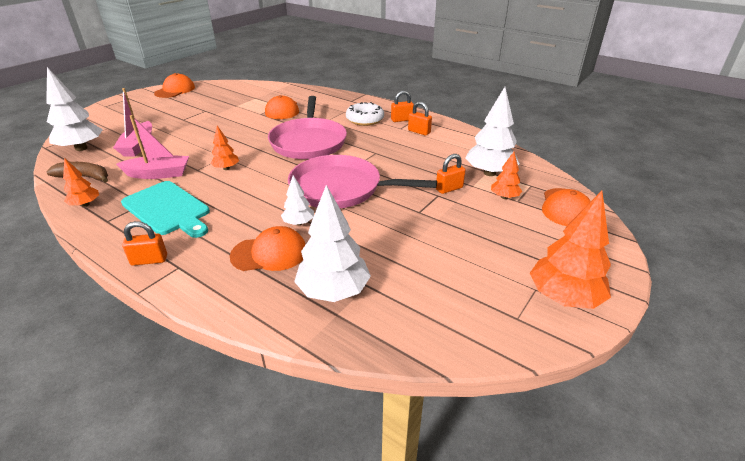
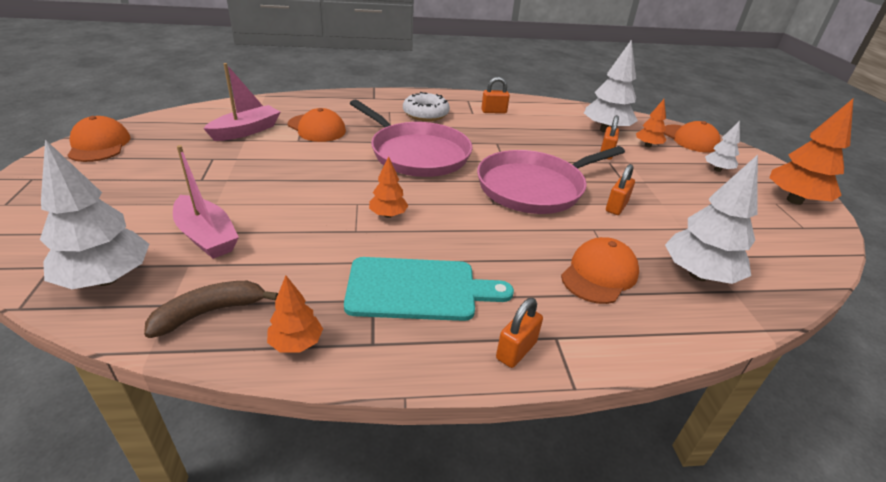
camera: 45 degrees left, 0 degrees up
(158, 174) = (317, 257): pink boat -> pink boat (246, 131)
(298, 223) = (565, 235): white tree -> white tree (717, 170)
(401, 120) = (458, 104): orange padlock -> orange padlock (616, 207)

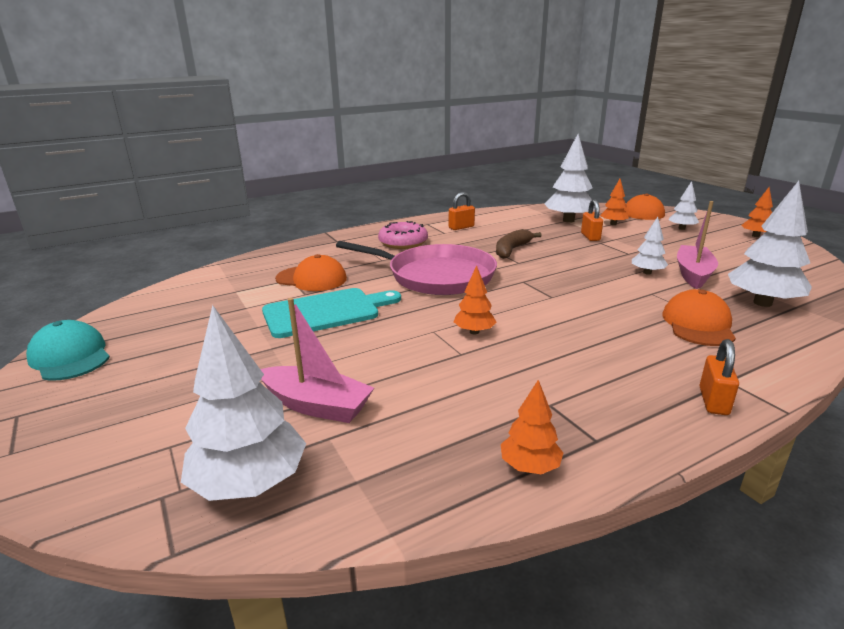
camera: 20 degrees left, 10 degrees down
(99, 145) = (70, 356): orange cap -> turquoise cap
(210, 312) = (409, 472): brown banana -> brown banana (512, 250)
(246, 131) = (238, 299): pink boat -> pink boat (693, 274)
(418, 289) = (577, 382): turquoise cutting board -> turquoise cutting board (326, 312)
(425, 114) = (403, 242): white donut -> pink donut
(534, 187) = (568, 276): pink pan -> none
(616, 207) = (647, 273): orange padlock -> white tree
(794, 200) = (755, 236): orange tree -> orange tree, size x0.54

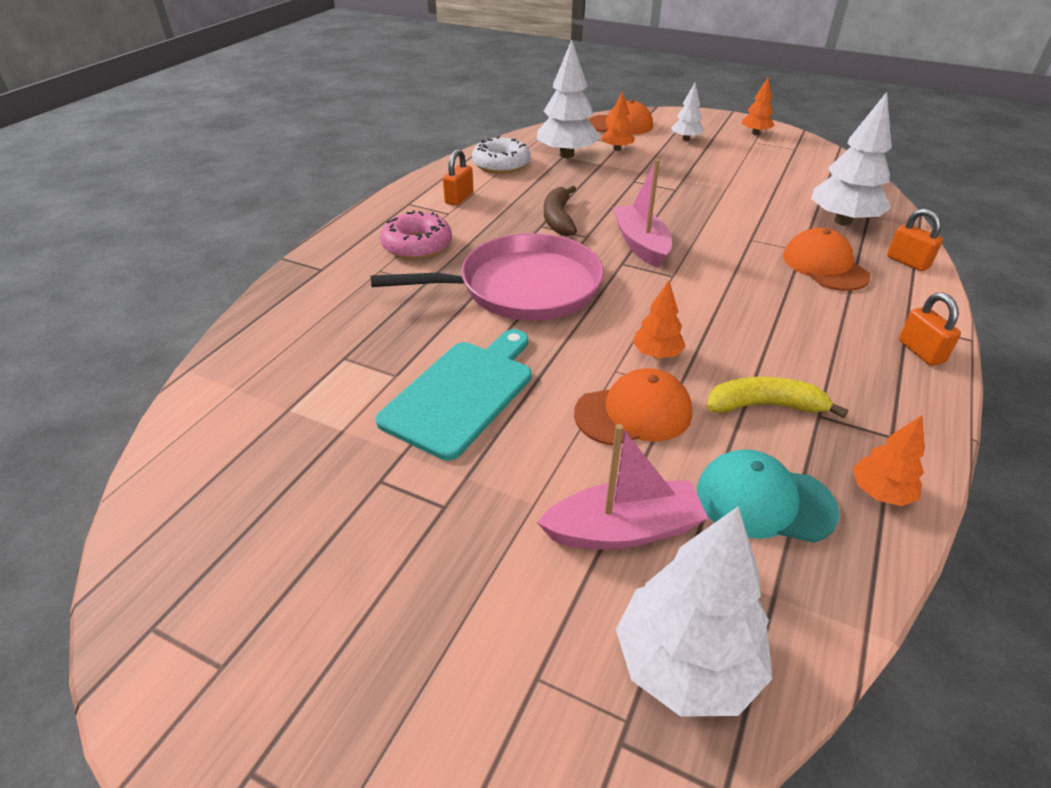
camera: 35 degrees left, 15 degrees up
(70, 356) = (183, 637): turquoise cap -> turquoise cap (764, 501)
(311, 279) = (372, 347): orange cap -> orange cap (634, 413)
(512, 384) = (765, 406): none -> yellow banana
(514, 217) = (501, 164): none -> white donut
(590, 237) = (615, 175): orange padlock -> orange padlock (907, 262)
(647, 273) = (720, 212): white tree -> none
(693, 274) = (758, 201): pink boat -> pink boat (641, 245)

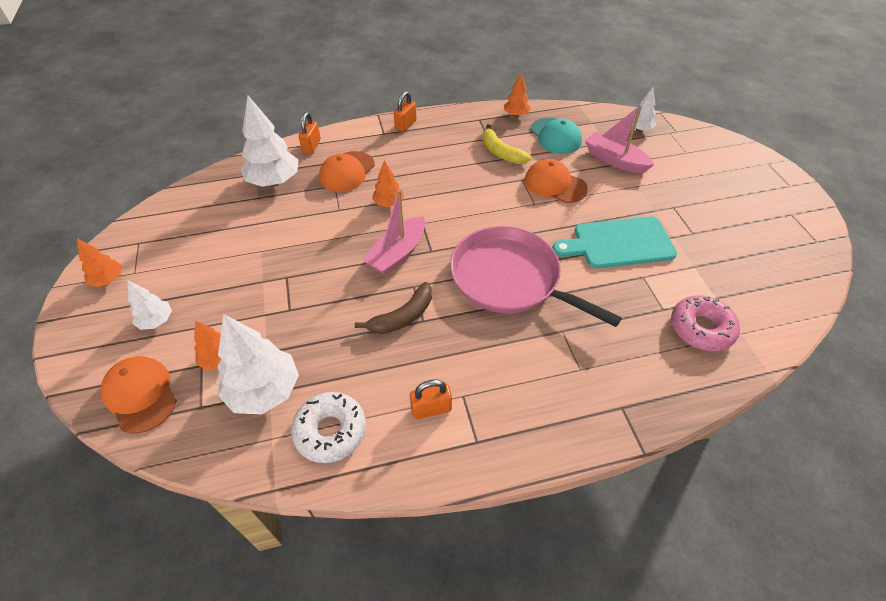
camera: 130 degrees left, 10 degrees up
(417, 245) = (528, 374): pink donut -> pink donut (701, 328)
(656, 354) = (505, 196): orange tree -> orange tree (388, 203)
(686, 664) = (639, 129): white tree -> white tree, size x0.54

